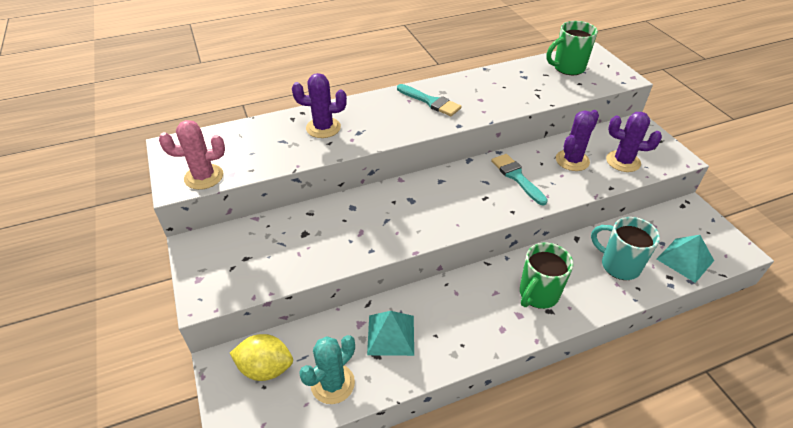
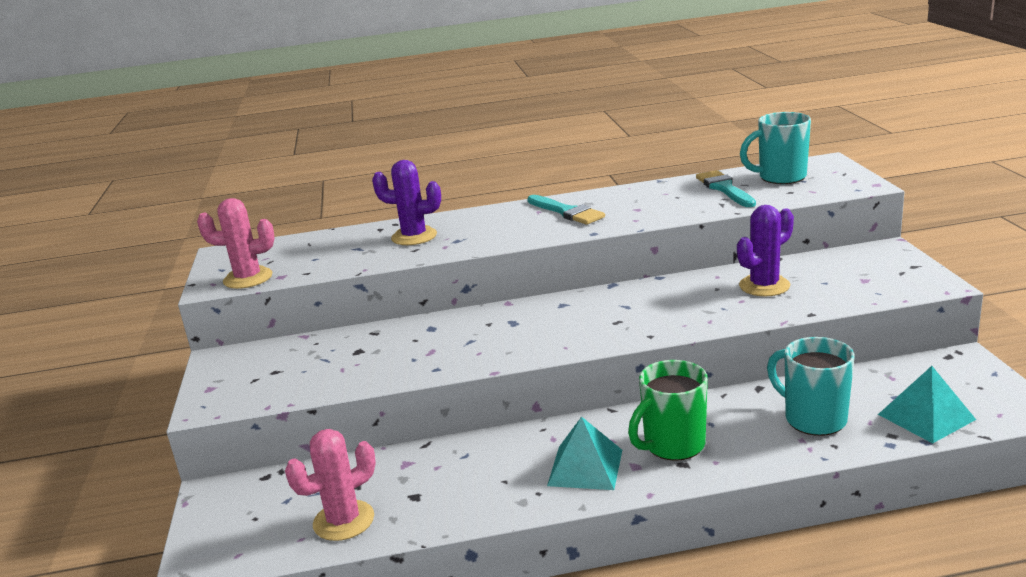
camera: 15 degrees right, 20 degrees down
(265, 368) = (265, 500): yellow lemon -> none
(332, 383) = (344, 521): turquoise cactus -> pink cactus
(391, 335) = (442, 477): turquoise pyramid -> turquoise pyramid (585, 467)
(517, 177) = (673, 302): turquoise brush -> turquoise brush (724, 188)
(568, 68) = (780, 177): green mug -> turquoise mug
(623, 161) = (843, 287): purple cactus -> none

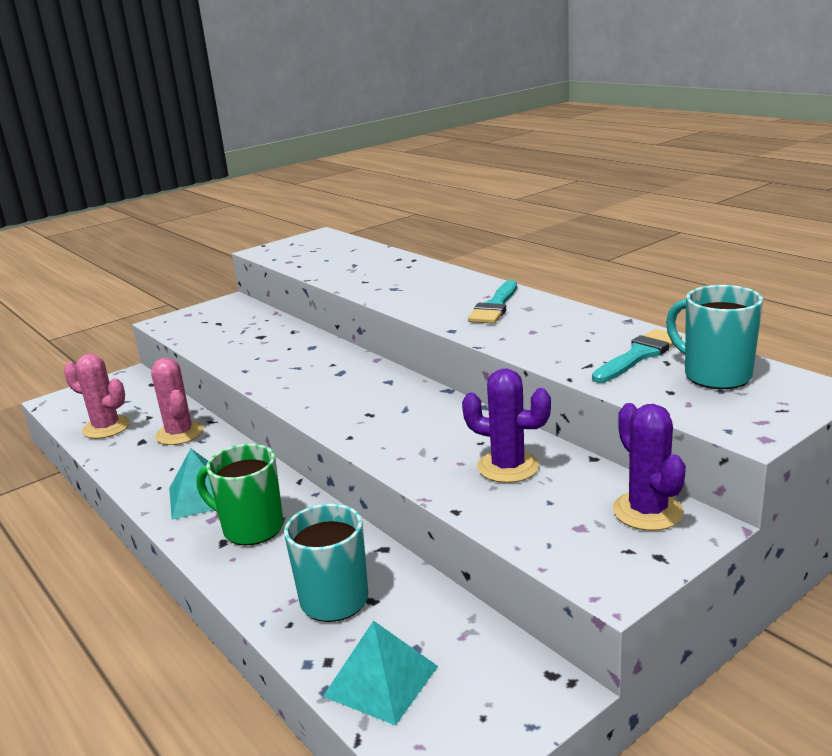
camera: 60 degrees right, 0 degrees up
(248, 278) = (279, 255): pink cactus -> pink cactus (179, 433)
(414, 236) = (390, 273): purple cactus -> purple cactus (647, 511)

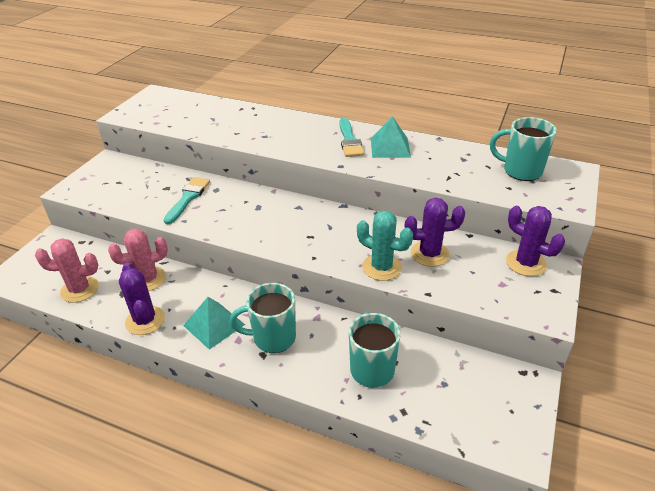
camera: 30 degrees left, 15 degrees up
(137, 473) = (145, 320): none -> purple cactus
(179, 433) = (148, 279): pink cactus -> pink cactus turned 60 degrees counterclockwise
(251, 528) = (273, 338): green mug -> turquoise mug
(381, 681) = (443, 411): turquoise pyramid -> turquoise pyramid (390, 147)
(424, 466) = (381, 267): none -> turquoise cactus
(639, 355) = (469, 164): turquoise brush -> turquoise brush (188, 198)

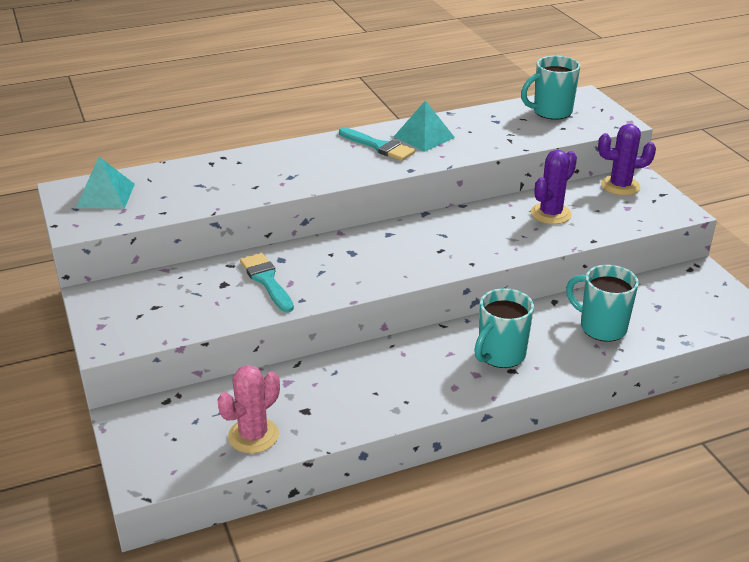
camera: 45 degrees left, 5 degrees down
(145, 320) = (370, 414): purple cactus -> none
(148, 279) = (308, 385): pink cactus -> none
(214, 325) = (437, 377): turquoise pyramid -> turquoise pyramid (105, 195)
(381, 267) = (534, 241): turquoise cactus -> none

